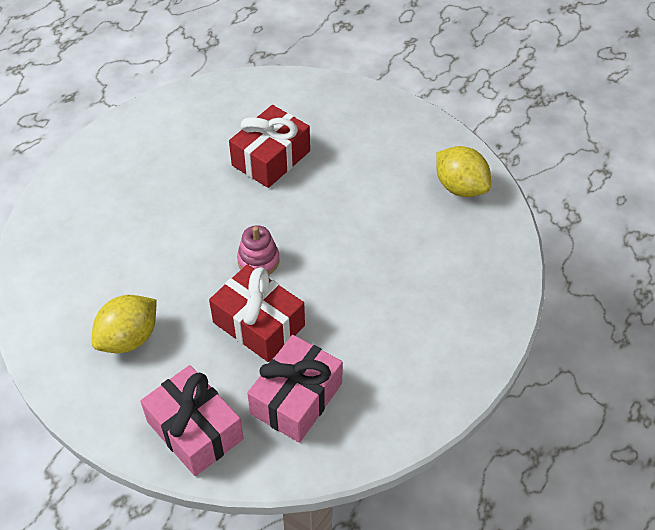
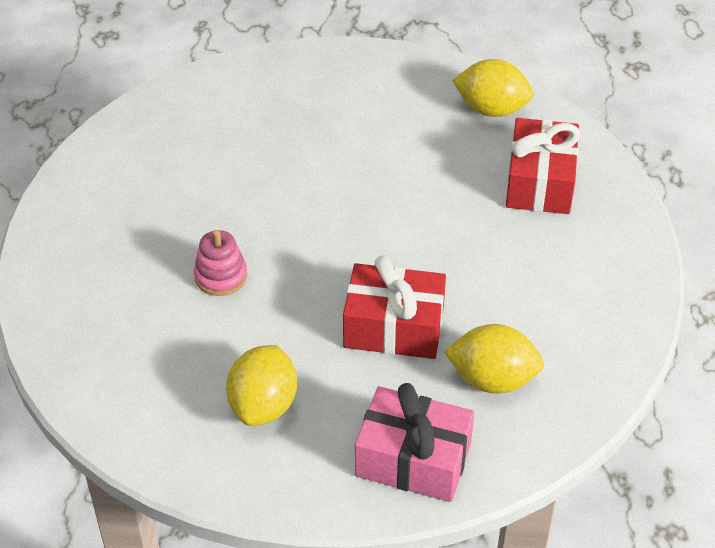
camera: 30 degrees left, 5 degrees down
(258, 260) = (341, 266): pink stacking toy -> pink stacking toy (221, 276)
(271, 158) = (268, 159): red gift -> red gift (540, 182)
(296, 398) = (492, 379): pink gift -> yellow lemon

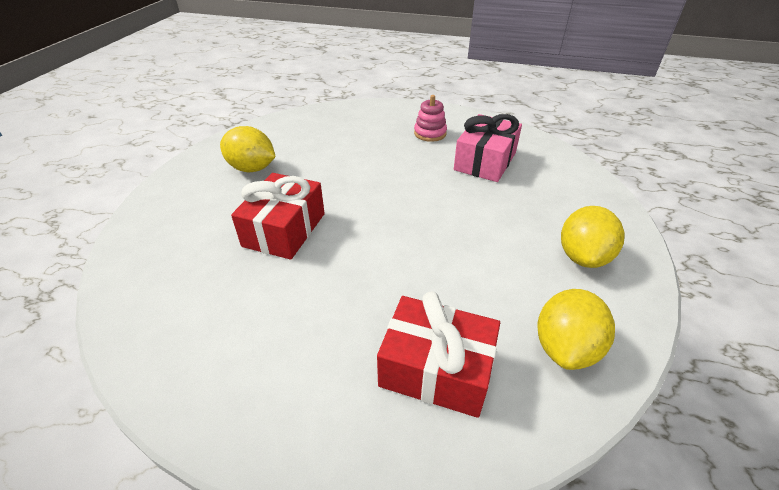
camera: 100 degrees right, 5 degrees down
(221, 276) = (367, 160): pink stacking toy -> pink stacking toy (430, 133)
(413, 459) = (163, 223): pink gift -> pink gift (485, 161)
(492, 379) = (200, 277): yellow lemon -> yellow lemon (583, 257)

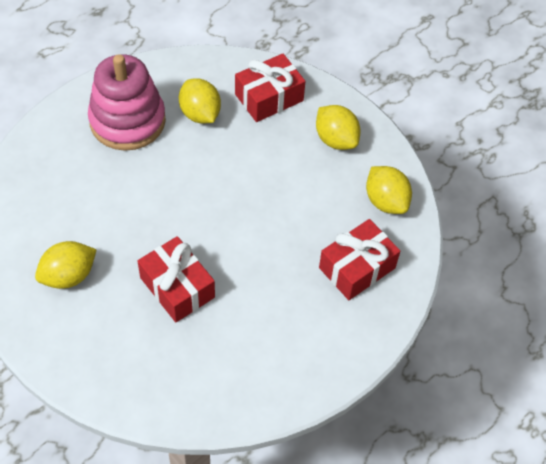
camera: 60 degrees left, 15 degrees up
(430, 133) = (127, 121): pink stacking toy -> pink stacking toy, size x2.24
(485, 161) = (200, 114): pink gift -> yellow lemon
(559, 189) = (269, 97): none -> red gift

